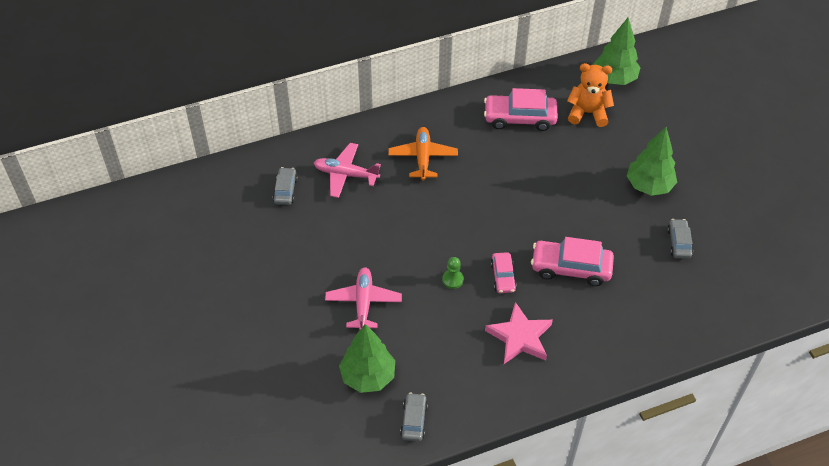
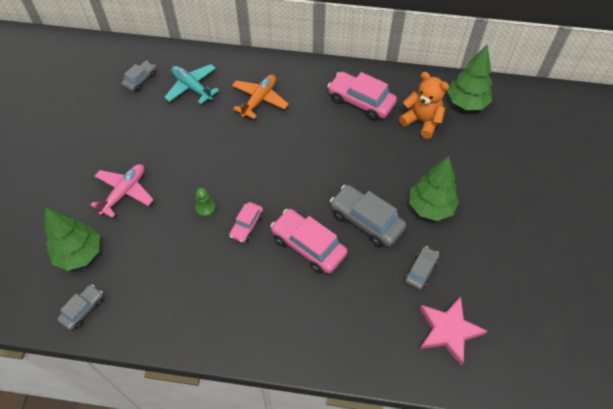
camera: 30 degrees right, 5 degrees up
(346, 174) = (192, 87): pink plane -> turquoise plane
(520, 337) = (220, 284): pink star -> pink star (448, 330)
(604, 223) = (366, 221): none -> grey car

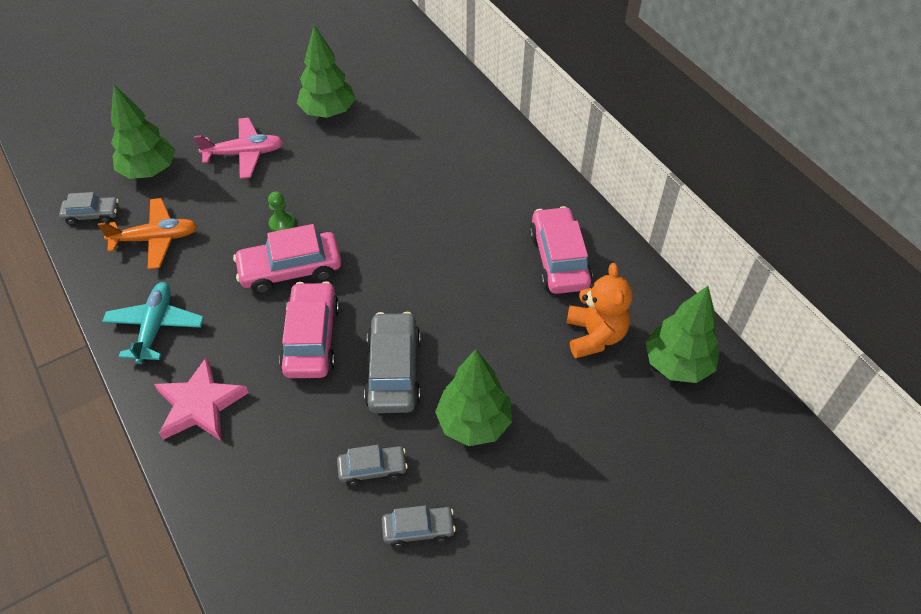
camera: 50 degrees right, 5 degrees down
(139, 129) = (328, 112): none -> green tree
(140, 80) = (388, 73): grey car -> grey car (418, 529)
(192, 87) = (421, 114): turquoise plane -> turquoise plane (155, 327)
(247, 225) = (290, 270): pink car -> pink car, size x1.75
(259, 100) = (463, 173): orange plane -> orange plane (155, 239)
(448, 330) = (312, 549): pink star -> pink star (200, 404)

